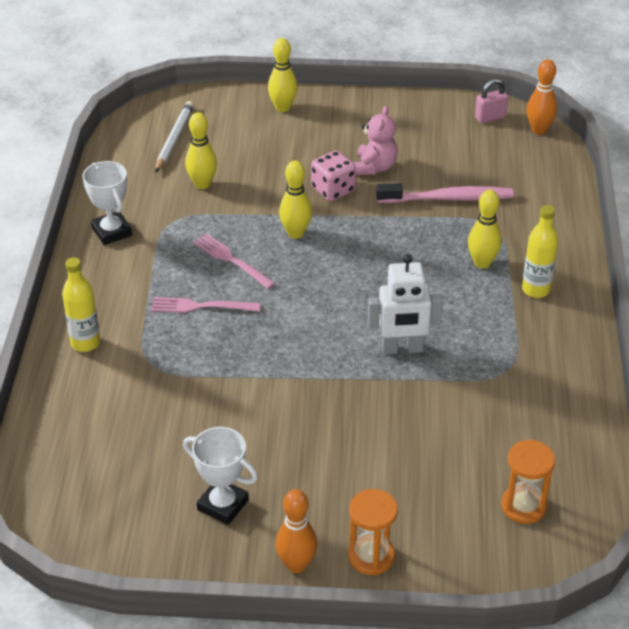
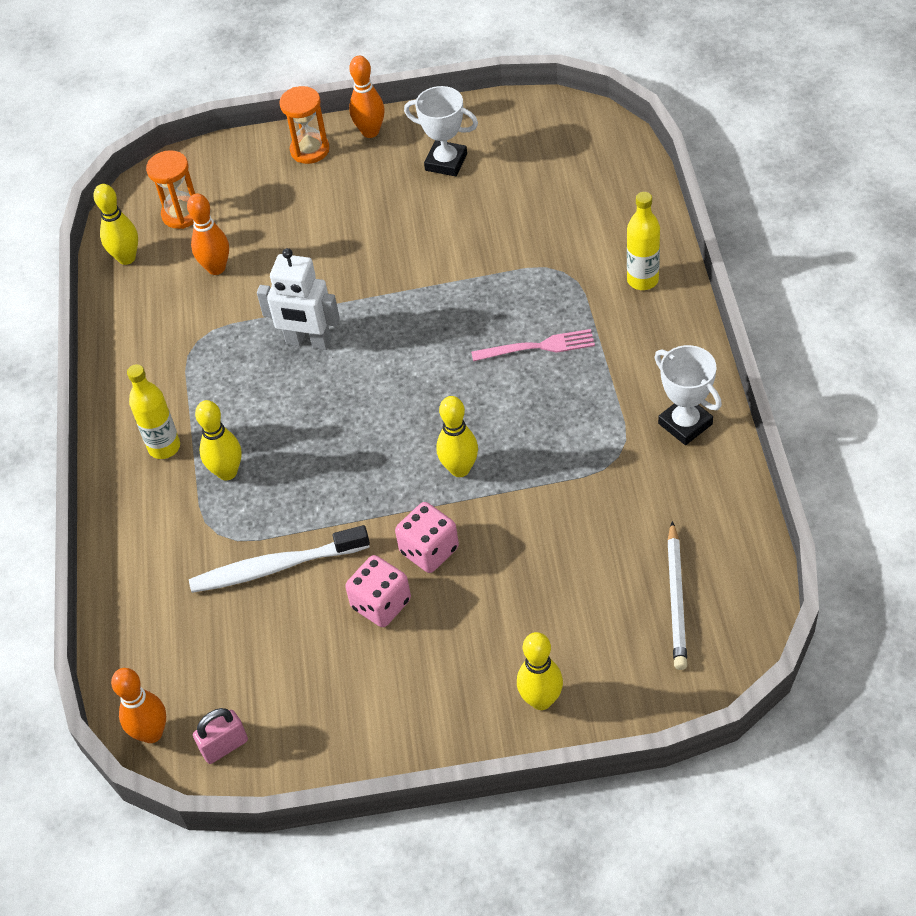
camera: 175 degrees right, 10 degrees up
(202, 184) = (604, 523): yellow bowling pin -> yellow bowling pin (126, 258)
(230, 260) = (526, 414): pink fork -> none
(374, 167) = (381, 604): pink teddy bear -> pink dice
(402, 349) = (308, 342): white robot -> white robot turned 150 degrees counterclockwise
(447, 198) = (276, 567): pink toothbrush -> white toothbrush
(486, 437) = (216, 268): none -> orange bowling pin

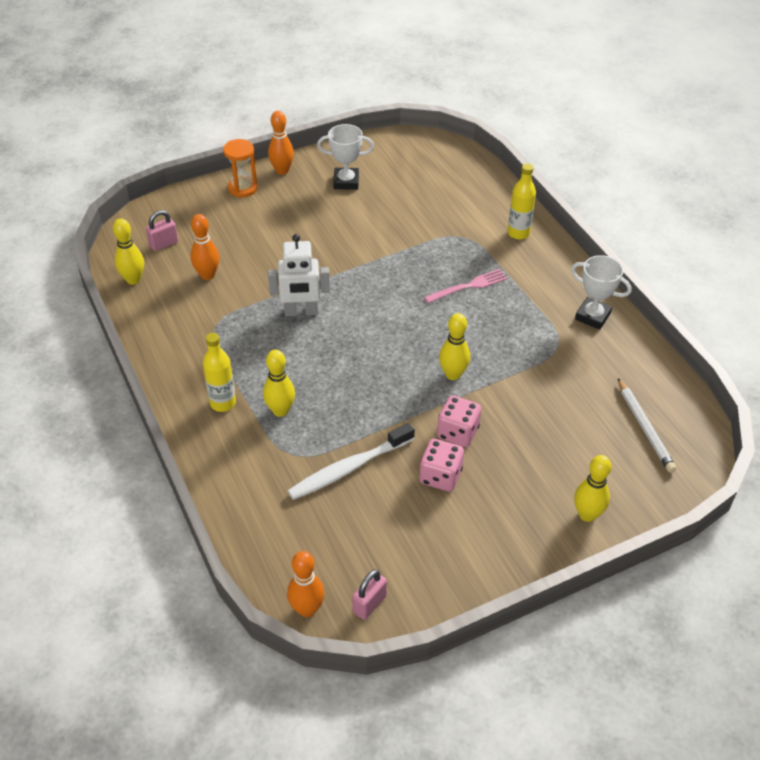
camera: 25 degrees left, 5 degrees down
(181, 214) = (164, 244): orange hourglass -> pink padlock

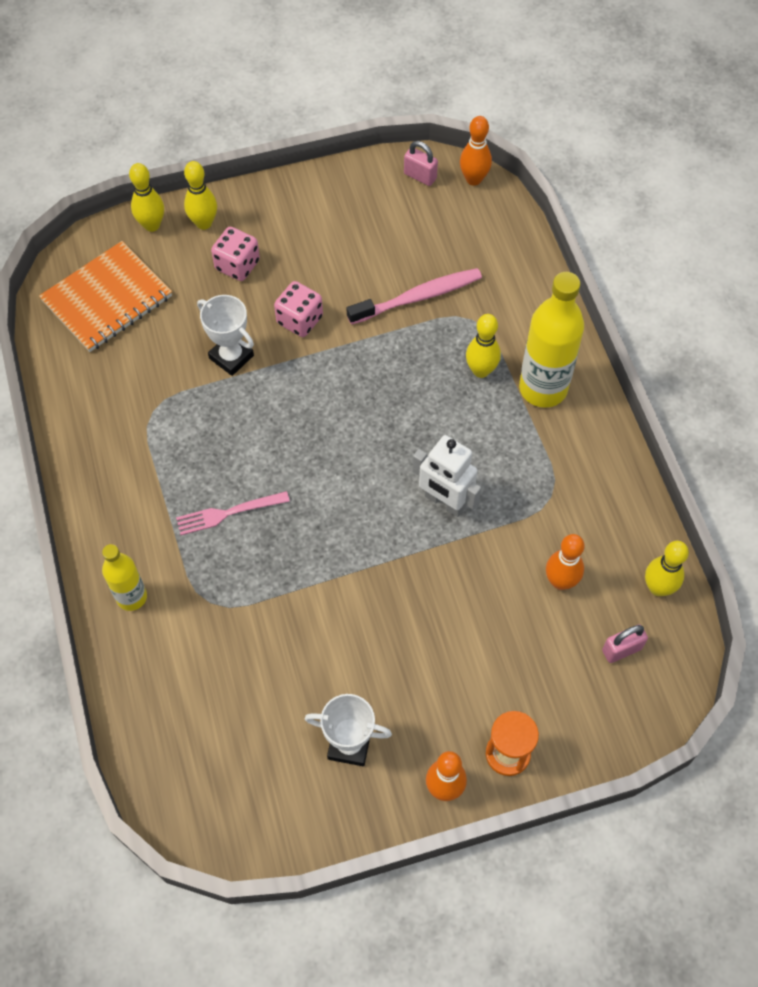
camera: 170 degrees left, 15 degrees up
(223, 403) = (543, 388): yellow bottle -> yellow bottle, size x1.71
(301, 312) = (444, 502): white robot -> white robot turned 150 degrees counterclockwise
(349, 468) = (417, 297): white toothbrush -> pink toothbrush
(369, 604) = (420, 176): pink padlock -> pink padlock turned 75 degrees clockwise
(440, 476) = (330, 277): pink dice -> pink dice (237, 265)
(453, 374) = (285, 389): yellow bowling pin -> yellow bowling pin (152, 225)
(592, 316) = (95, 445): white trophy -> white trophy (231, 357)
(644, 428) = (107, 299): white pencil -> orange notebook

